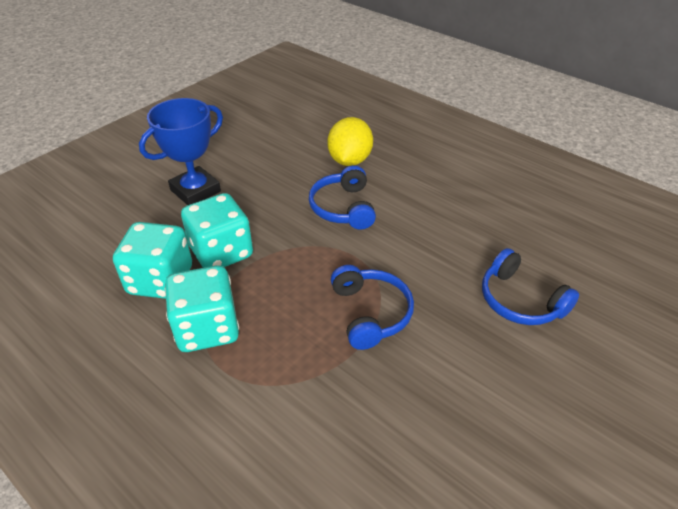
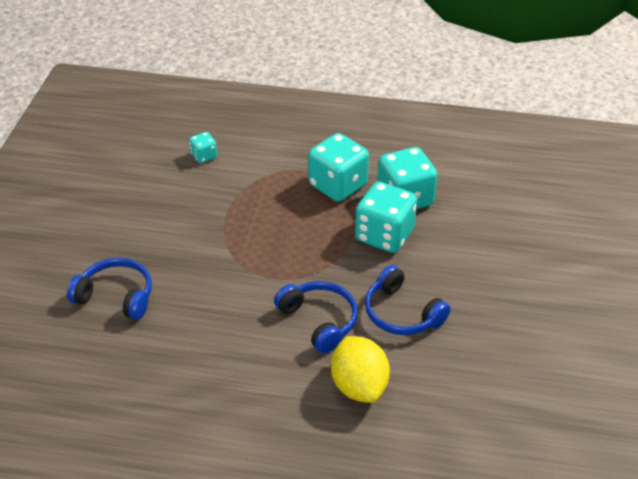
camera: 150 degrees right, 0 degrees up
(195, 191) = (471, 278): blue trophy -> none
(330, 465) = (204, 156): none -> turquoise dice
(371, 313) = (231, 239): blue headphones -> blue headphones (401, 313)

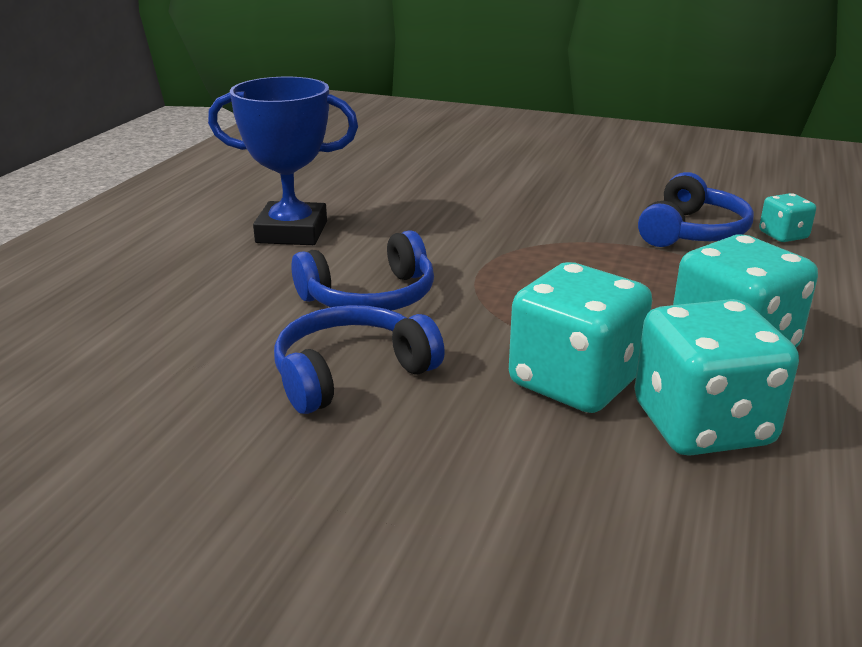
camera: 100 degrees right, 15 degrees down
(116, 296) = (473, 180): blue headphones -> blue headphones (692, 232)
(231, 382) = (292, 232): none -> blue trophy
(359, 386) = (217, 315): yellow lemon -> none

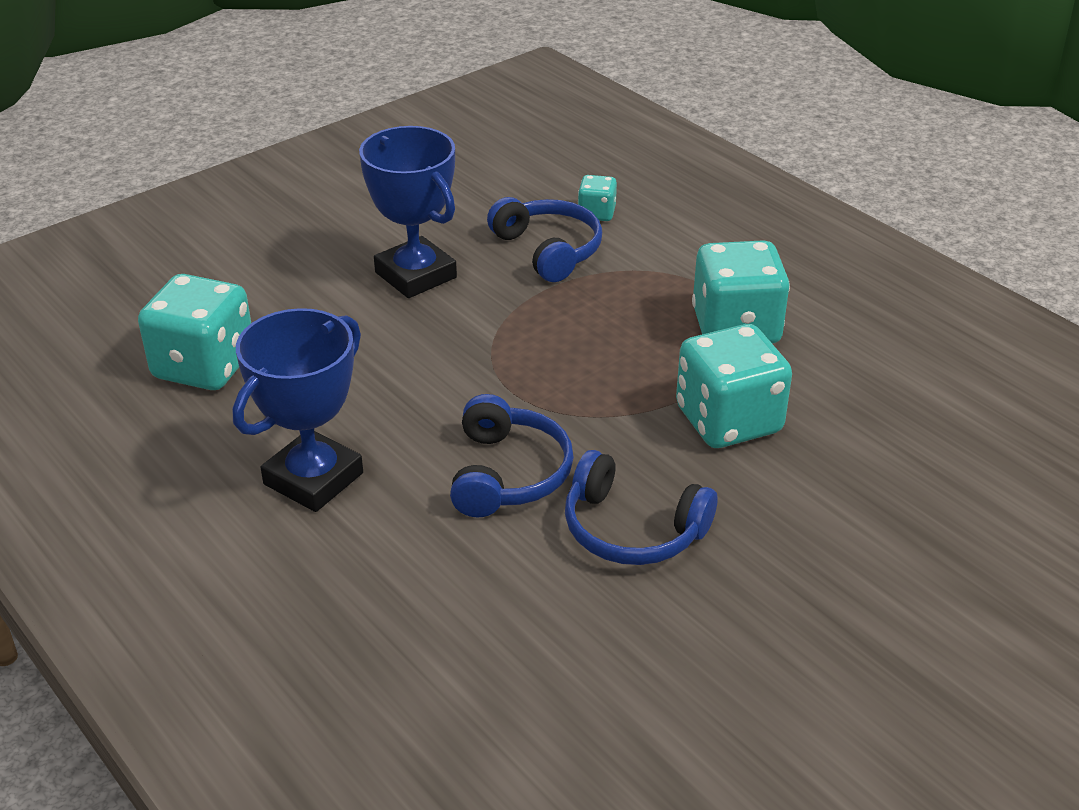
camera: 60 degrees left, 10 degrees up
(351, 373) = (632, 529): blue headphones -> blue headphones turned 60 degrees counterclockwise
(572, 197) = (415, 275): none -> blue trophy
(702, 425) = (817, 390): turquoise dice -> turquoise dice (204, 366)

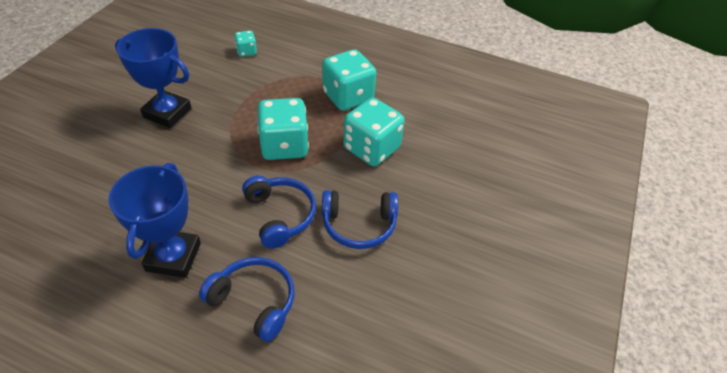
camera: 30 degrees left, 10 degrees up
(204, 366) = (67, 207): turquoise dice -> turquoise dice (284, 146)
(548, 250) = (233, 79): blue headphones -> blue headphones (254, 301)

